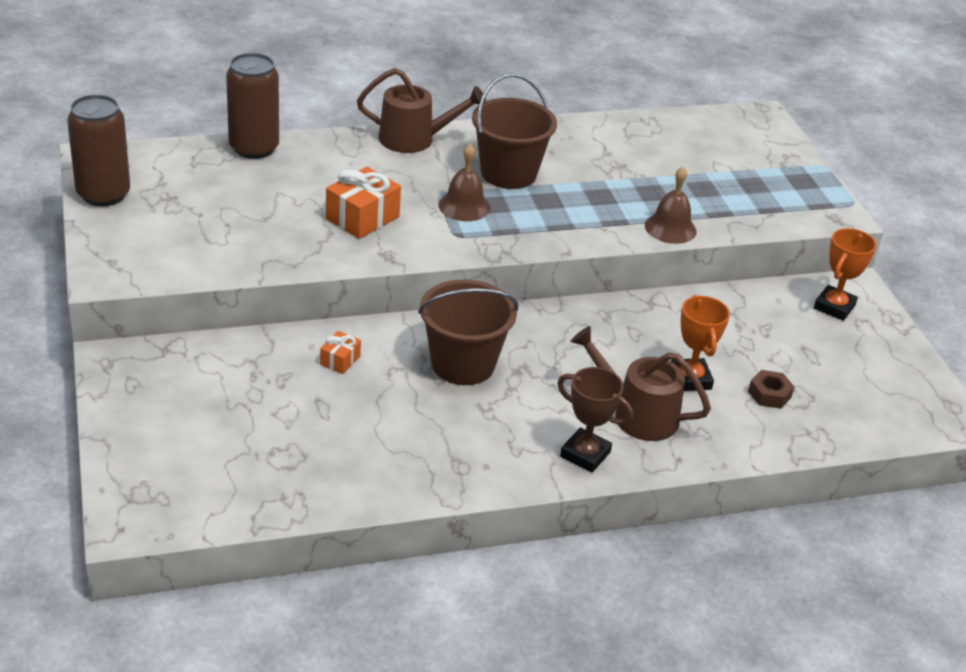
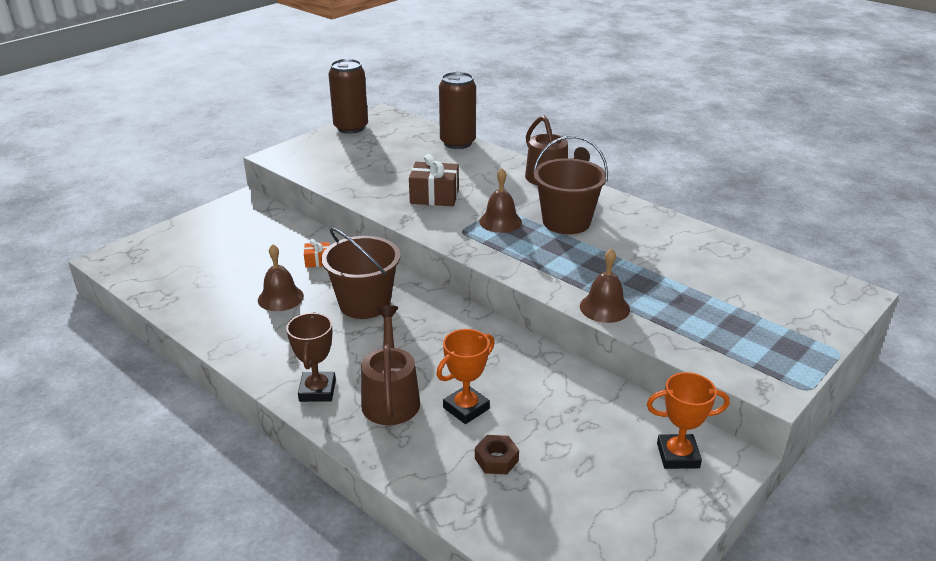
camera: 60 degrees right, 5 degrees down
(362, 218) = (434, 196): orange gift -> brown gift
(388, 415) = (280, 298): none -> brown bell

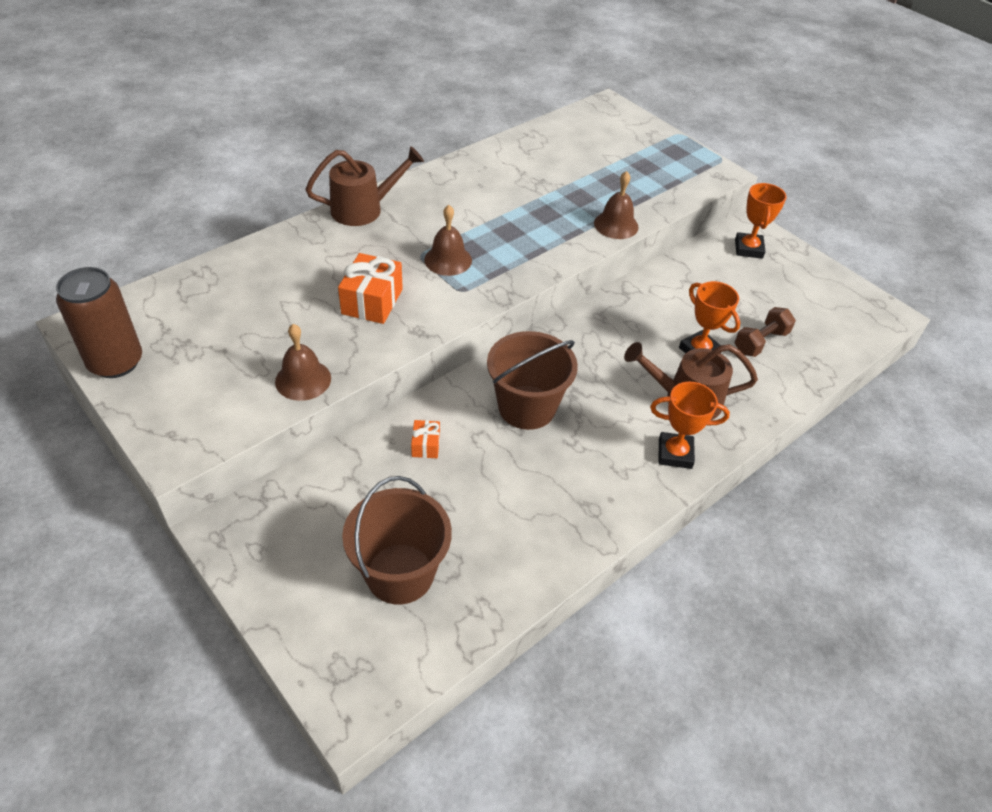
camera: 85 degrees left, 15 degrees up
(280, 298) = (501, 483): brown bell -> brown bell (303, 380)
(317, 390) = (675, 453): brown trophy -> orange trophy
(434, 196) = (372, 301): brown gift -> orange gift
(457, 143) = (229, 263): brown can -> none
(496, 459) = (760, 342): brown nut -> brown dumbbell
(566, 222) = (461, 216): brown bucket -> brown bucket (400, 573)

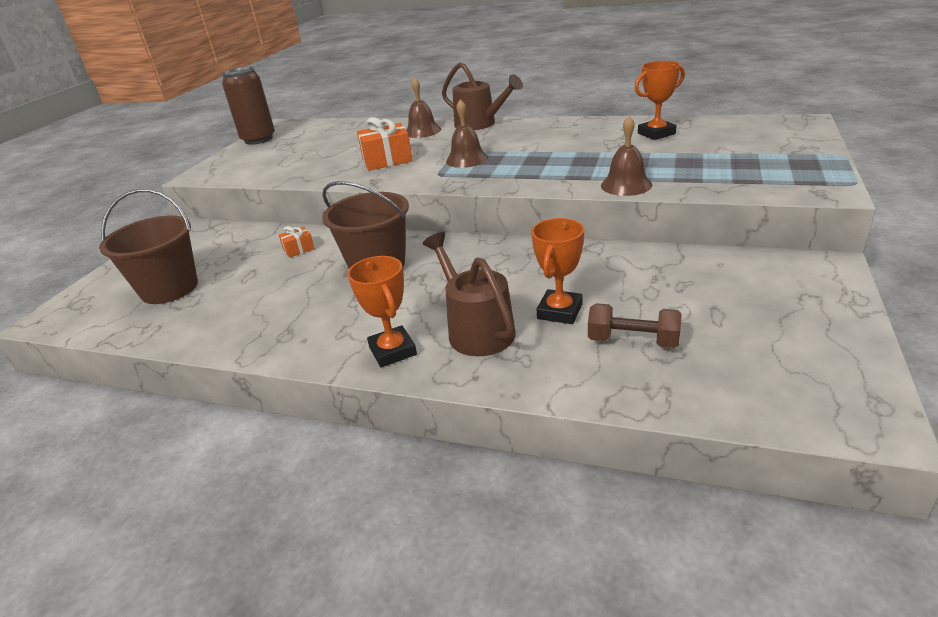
camera: 65 degrees right, 15 degrees down
(303, 380) = (288, 174): brown bell -> brown bell (422, 131)
(748, 249) = (783, 278): orange trophy -> orange trophy (656, 133)

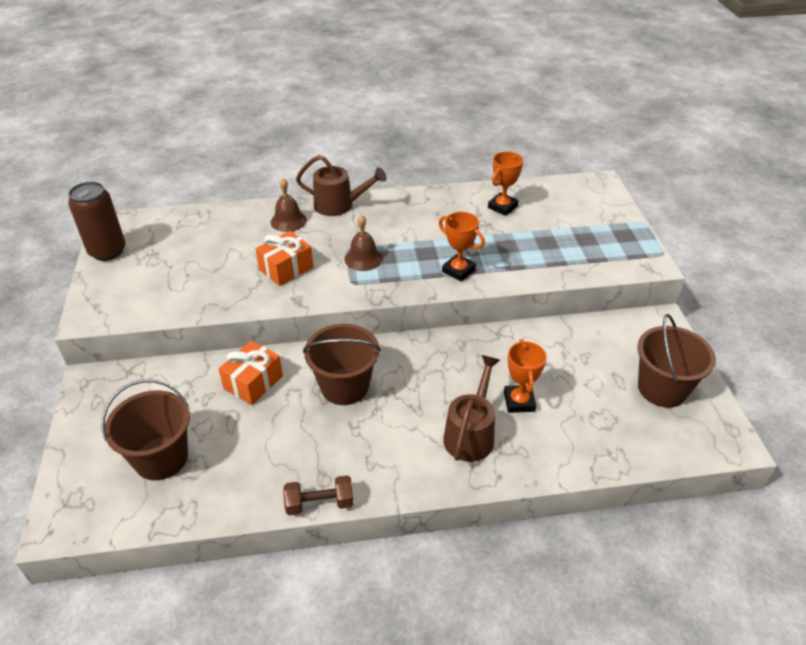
camera: 30 degrees left, 10 degrees up
(299, 249) = (253, 382): orange gift -> orange gift, size x1.88
(393, 351) = (424, 470): orange trophy -> orange trophy (458, 270)
(476, 329) = (471, 433): brown watering can -> brown watering can turned 75 degrees clockwise
(626, 185) = (516, 276): brown bell -> none
(633, 341) = (581, 416): brown dumbbell -> brown dumbbell (319, 503)
(780, 335) = (662, 389): none -> brown bucket

